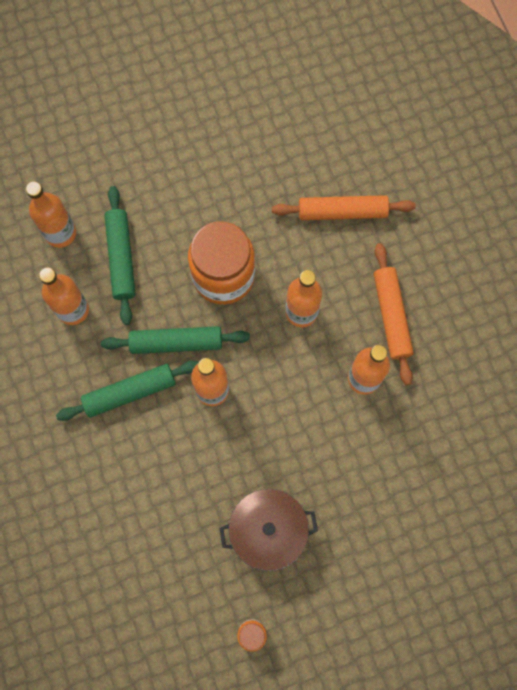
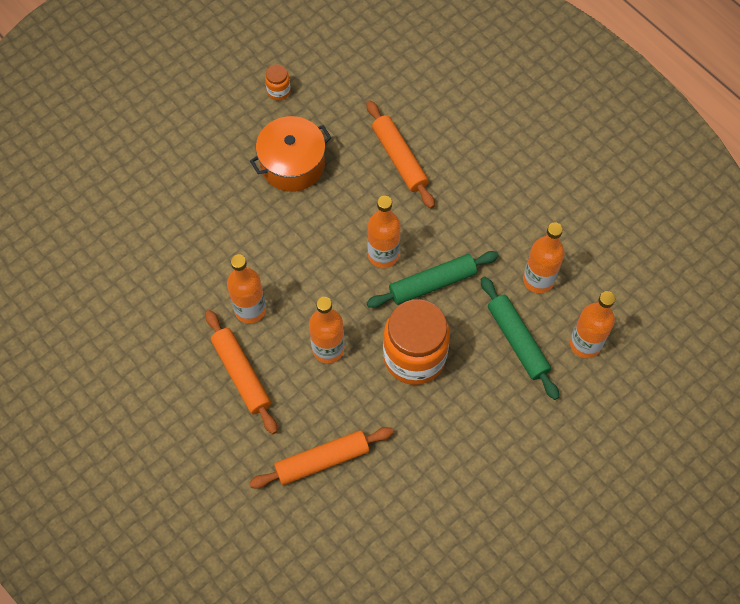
camera: 160 degrees right, 10 degrees down
(130, 392) = (454, 229): green rolling pin -> none
(152, 495) = (399, 158): none -> orange rolling pin
(268, 530) = (292, 164): brown pot -> orange pot

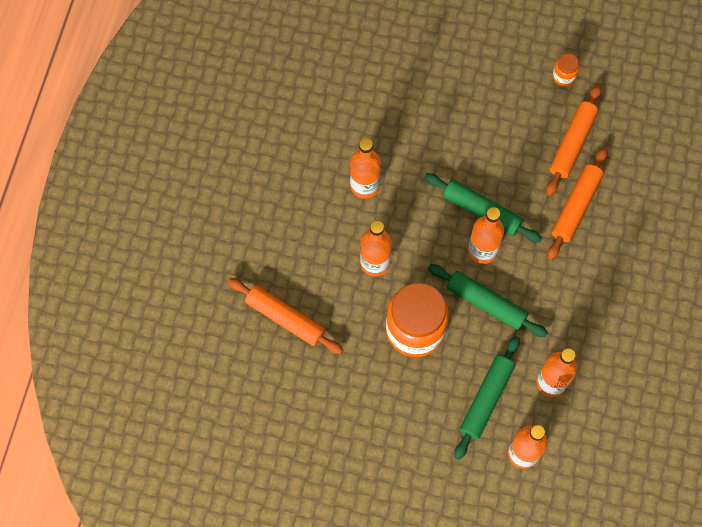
camera: 55 degrees right, 5 degrees up
(241, 374) = (309, 215): orange rolling pin -> orange rolling pin (572, 143)
(292, 164) = (508, 131): orange pot -> none
(347, 232) = (481, 211): none -> green rolling pin

